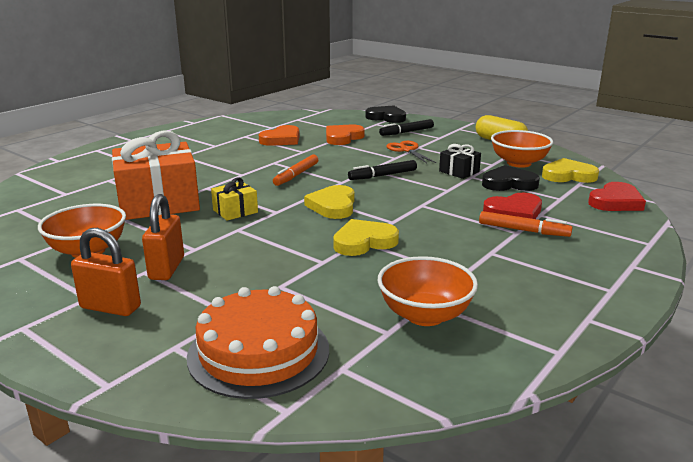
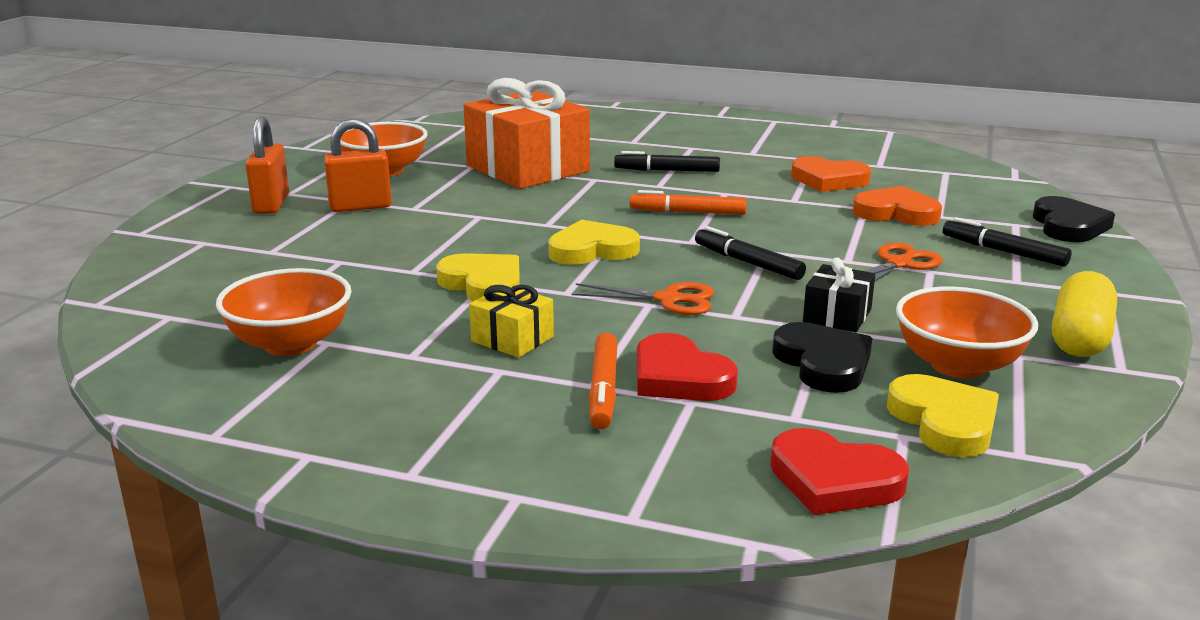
camera: 70 degrees right, 0 degrees up
(218, 168) = (667, 171): none -> black marker
(235, 211) = (531, 205): yellow gift -> yellow gift (512, 339)
(258, 352) = (196, 275): orange cake -> none
(419, 200) = (668, 299): none -> orange scissors

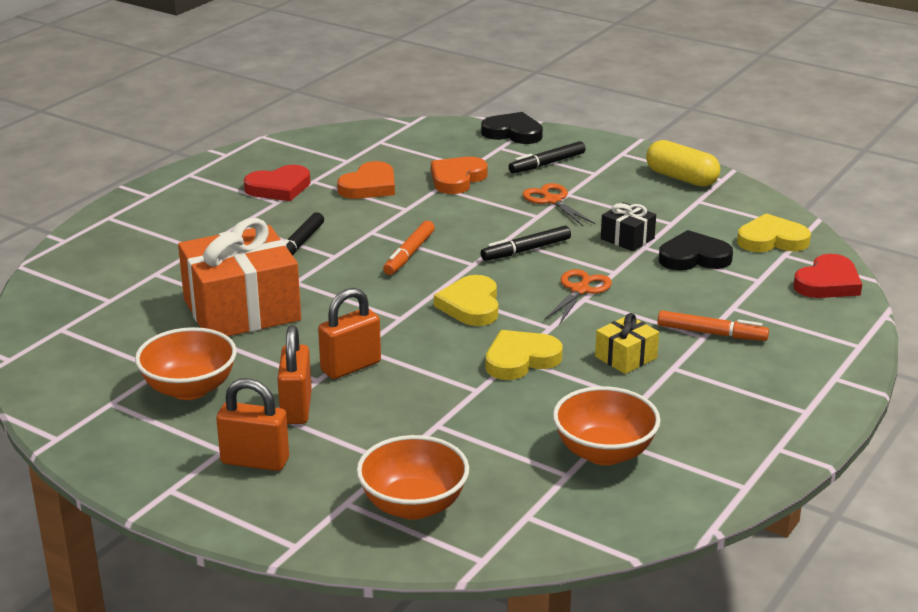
camera: 75 degrees left, 5 degrees up
(440, 216) = (350, 366): none -> orange padlock
(679, 377) = (700, 306): red heart -> red heart (279, 188)
(958, 365) = (707, 220): orange bowl -> orange bowl (413, 505)

